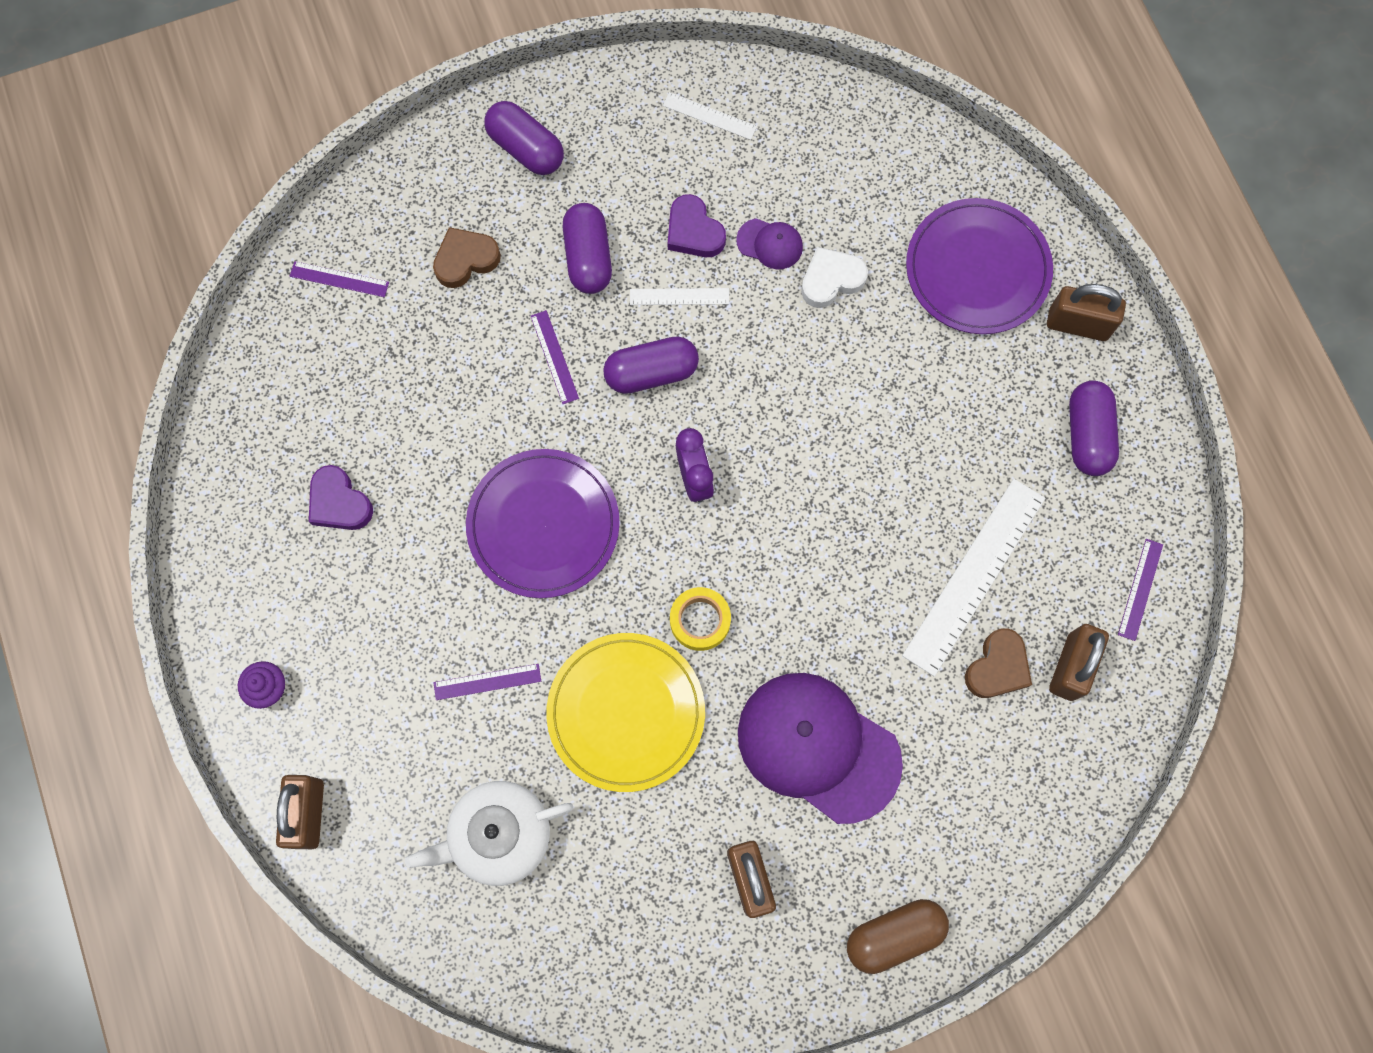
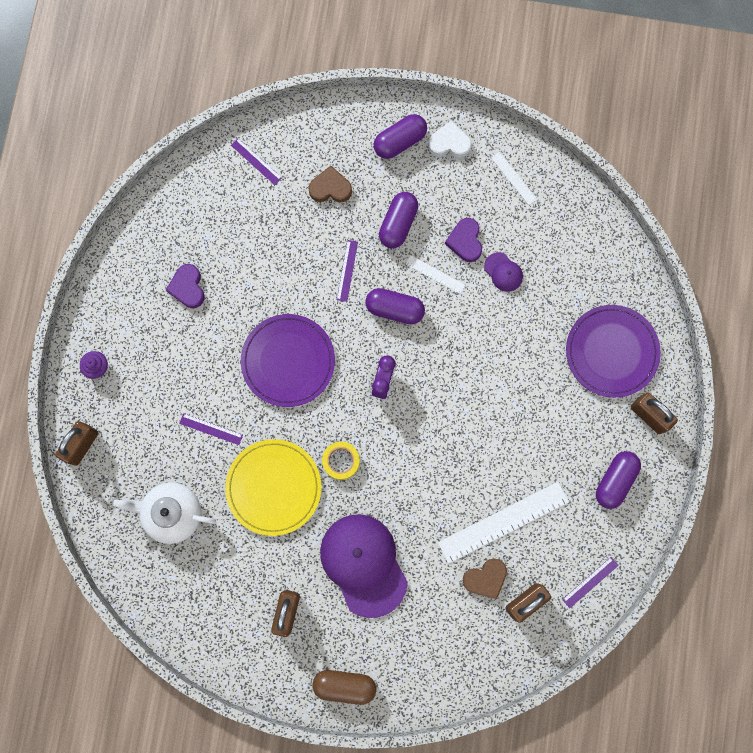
camera: 30 degrees right, 5 degrees up
(526, 148) = (400, 141): purple capsule -> purple capsule turned 75 degrees clockwise
(831, 280) = (525, 312): white heart -> white heart (449, 143)

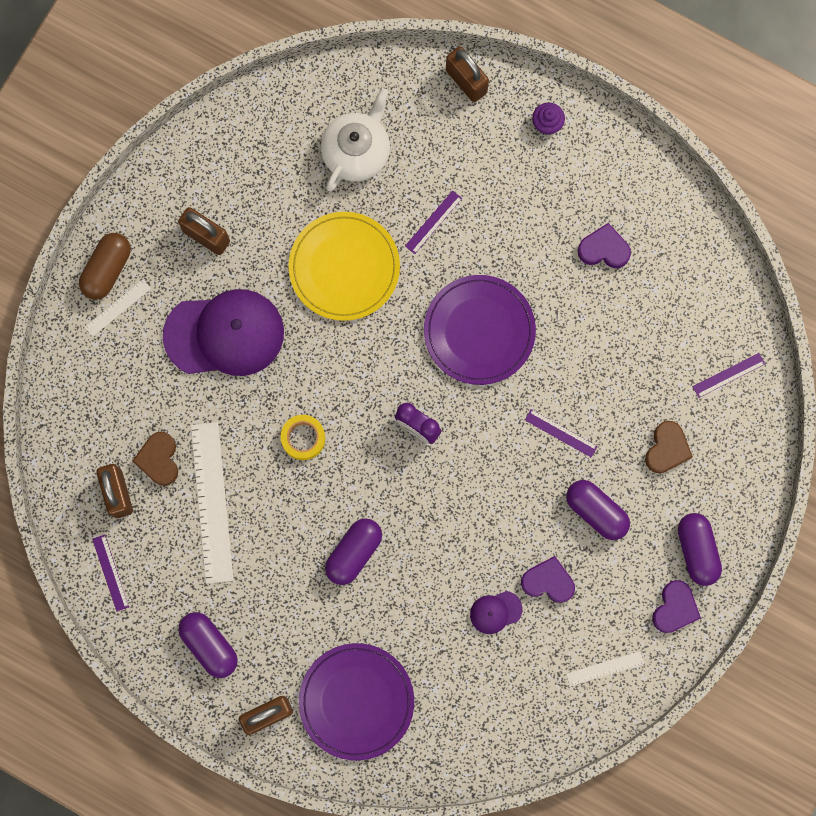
camera: 110 degrees right, 0 degrees up
(341, 461) = (346, 349): yellow tape -> yellow tape (303, 438)
(395, 309) = (496, 471): purple capsule -> purple capsule (354, 553)
(435, 274) = (521, 532): white ruler -> white ruler (118, 308)
(449, 143) = (675, 608): white heart -> purple heart

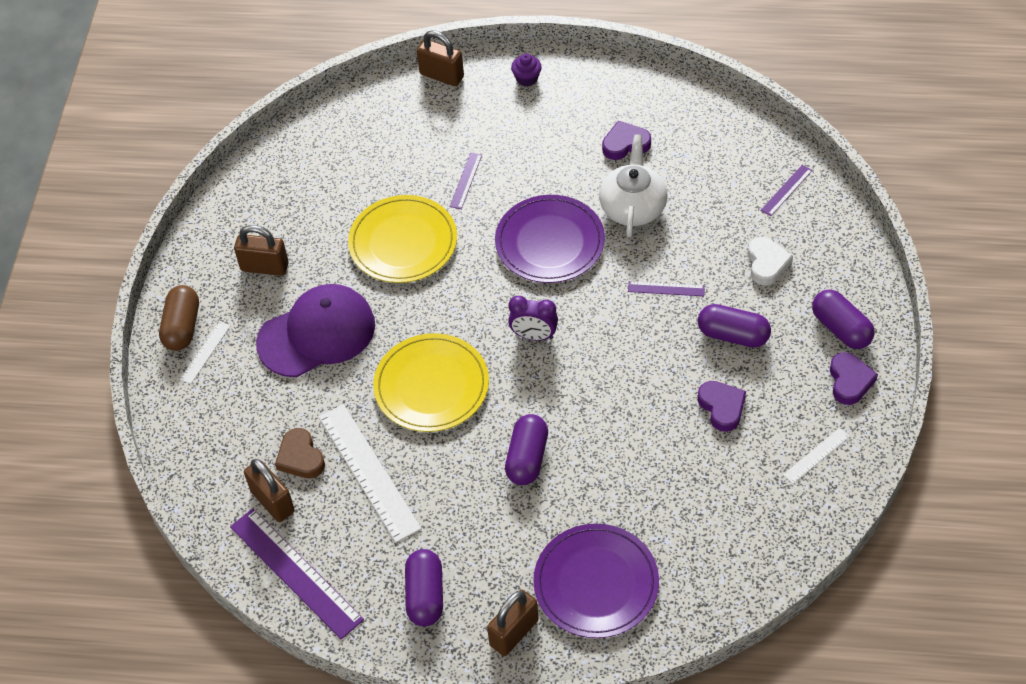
camera: 20 degrees left, 25 degrees down
(110, 573) = (295, 573): purple ruler -> purple ruler, size x2.09
(209, 645) = (425, 595): purple capsule -> purple capsule turned 60 degrees clockwise
(303, 438) = (431, 385): yellow tape -> yellow plate
(357, 152) = (372, 157): white teapot -> white teapot (633, 207)
(495, 612) = (687, 452): purple cap -> none
(548, 581) = (722, 407): purple heart -> purple heart turned 75 degrees clockwise
(667, 449) = (767, 263): brown heart -> white heart

